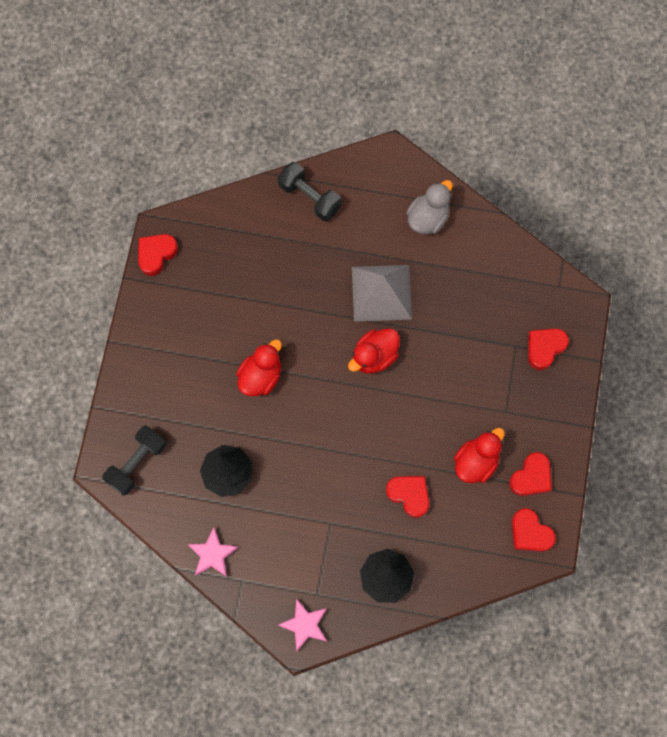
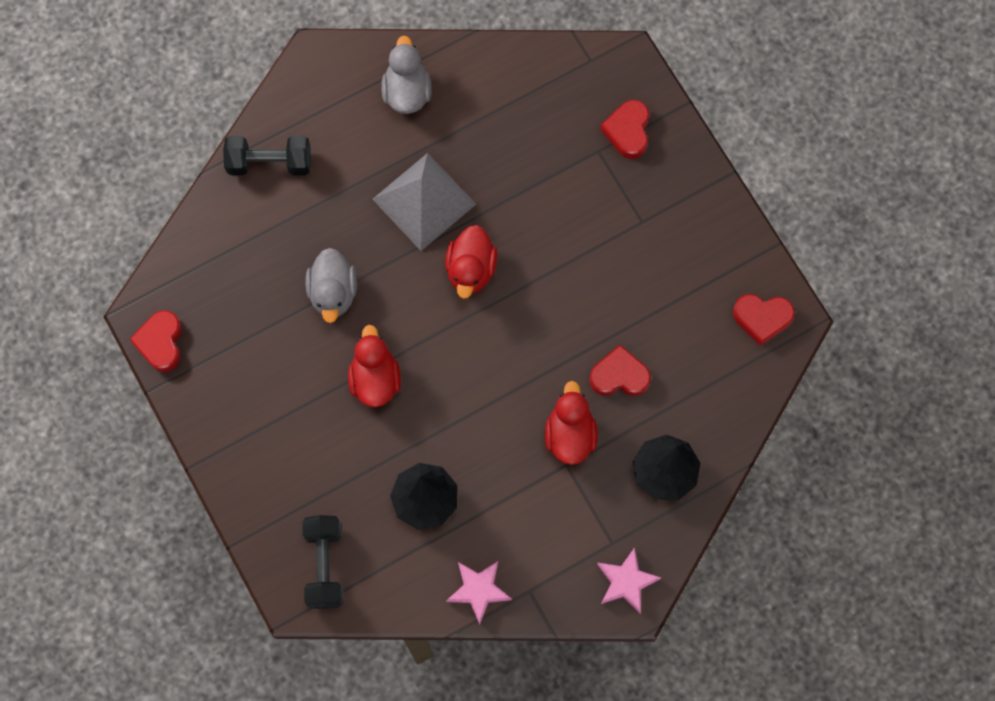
camera: 40 degrees left, 0 degrees up
(280, 305) = (333, 293): none -> grey duck
(476, 462) = (655, 292): red duck -> red duck (570, 434)
(531, 477) = (719, 264): red heart -> none

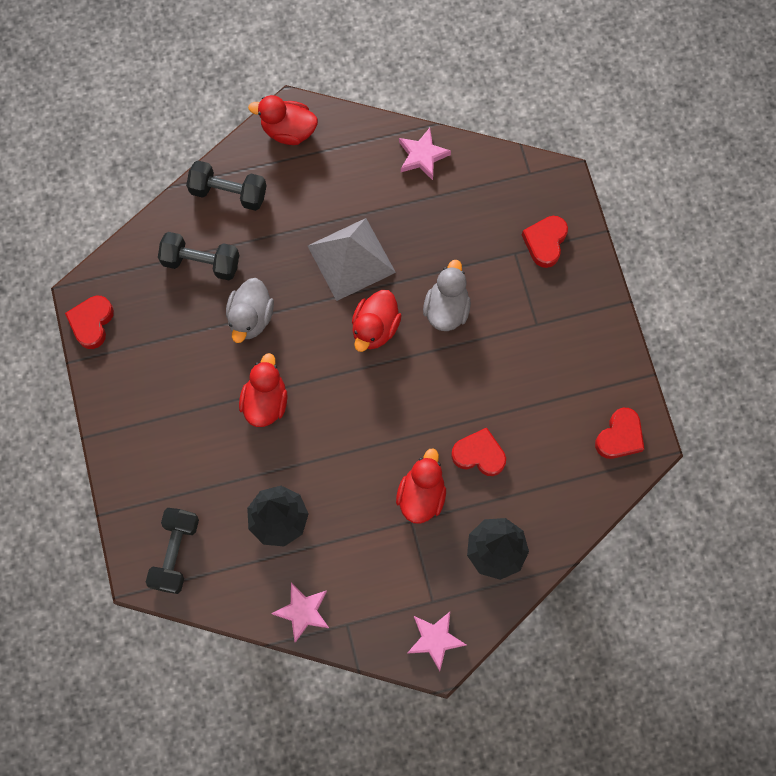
camera: 15 degrees right, 0 degrees up
(261, 246) = (201, 262): none -> black dumbbell
(316, 78) = (288, 131): none -> red duck
(407, 92) = (363, 161): grey duck -> grey duck (446, 309)
(470, 70) = (422, 156): none -> pink star
(762, 318) = (619, 436): red heart -> red heart turned 75 degrees counterclockwise

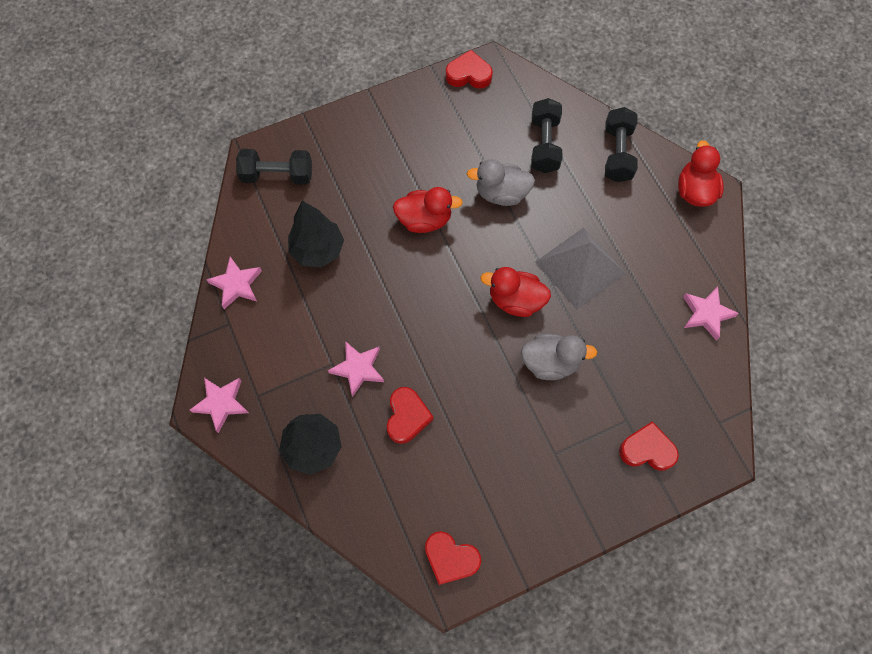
camera: 80 degrees right, 5 degrees down
(421, 495) = (358, 369): red duck -> pink star

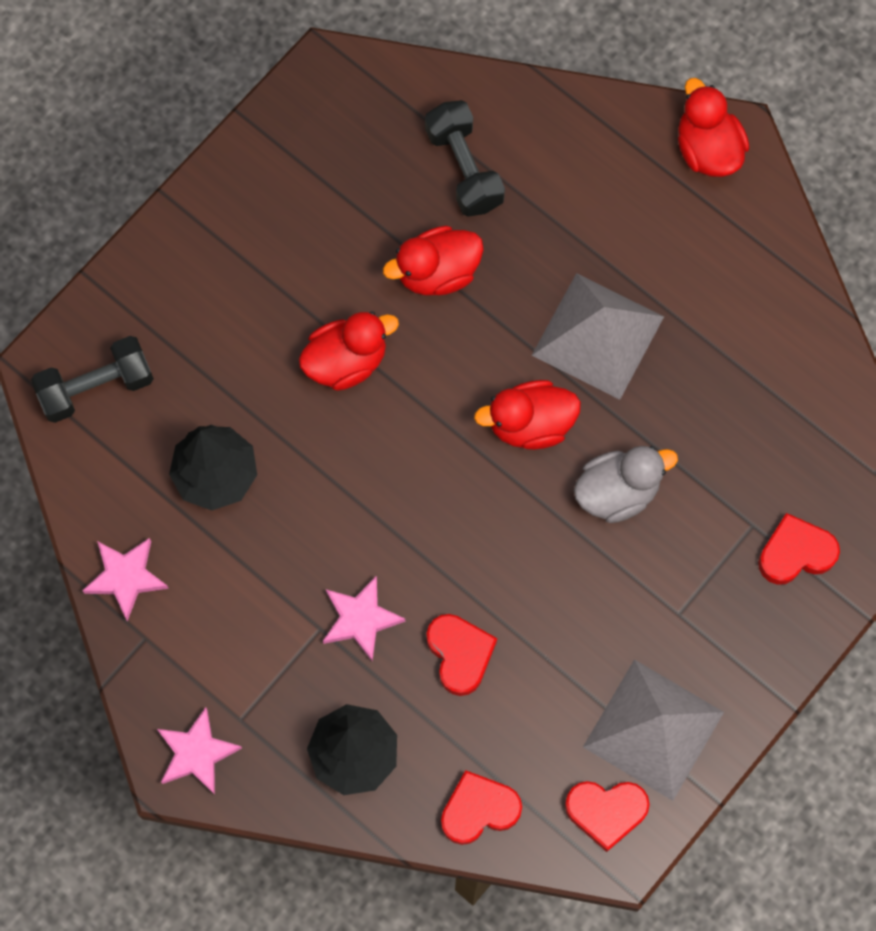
camera: 25 degrees left, 5 degrees up
(469, 74) = (300, 101): red heart -> red heart (479, 810)
(501, 193) = (437, 272): grey duck -> red duck
(505, 519) = (653, 729): none -> grey pyramid
(617, 153) = (575, 137): black dumbbell -> none
(706, 314) = (797, 328): pink star -> none

